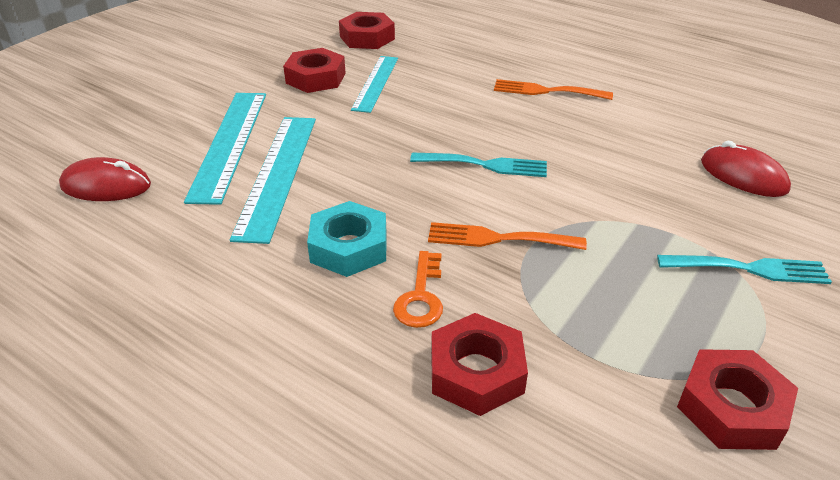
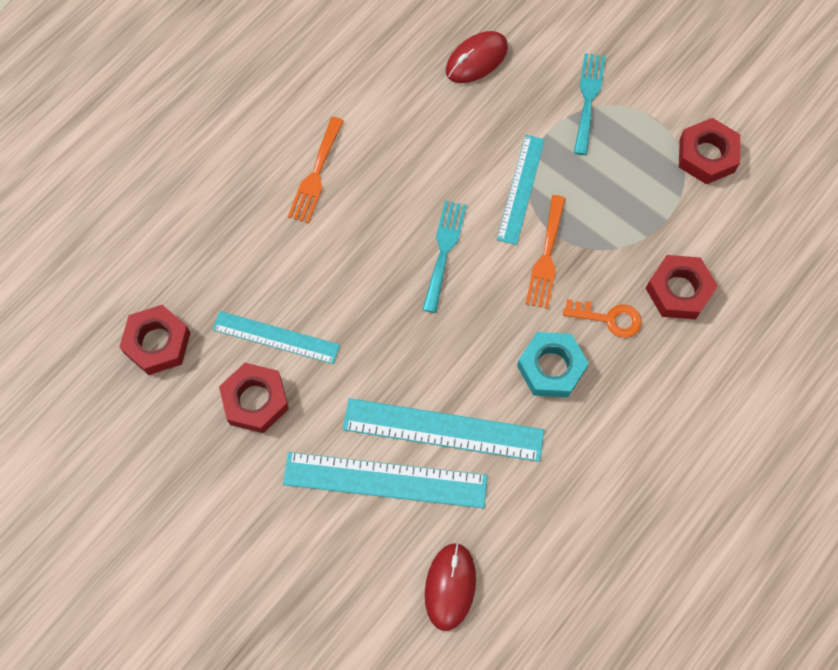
camera: 85 degrees left, 30 degrees up
(584, 215) = (521, 189): none -> turquoise ruler

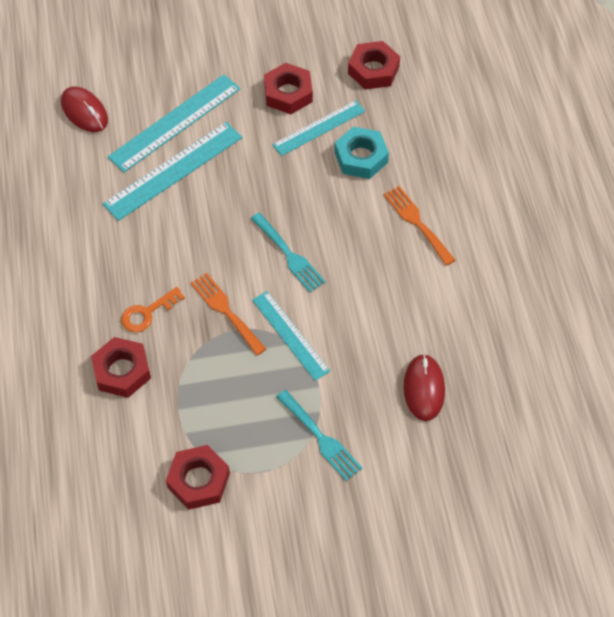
camera: 130 degrees right, 10 degrees down
(551, 368) = (150, 255): turquoise nut -> turquoise nut (361, 157)

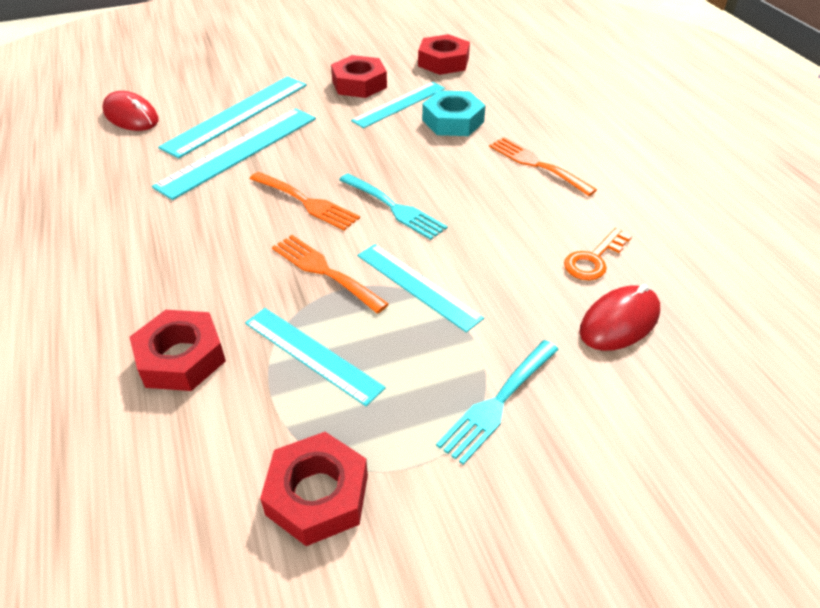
camera: 10 degrees left, 15 degrees down
(147, 313) = (216, 286): orange key -> orange key (594, 259)
(208, 382) = (312, 354): none -> turquoise ruler
(222, 238) = (307, 202): none -> orange fork
(321, 438) = (498, 403): turquoise fork -> turquoise fork turned 90 degrees clockwise
(424, 388) = (619, 322): red mouse -> red mouse turned 60 degrees clockwise

